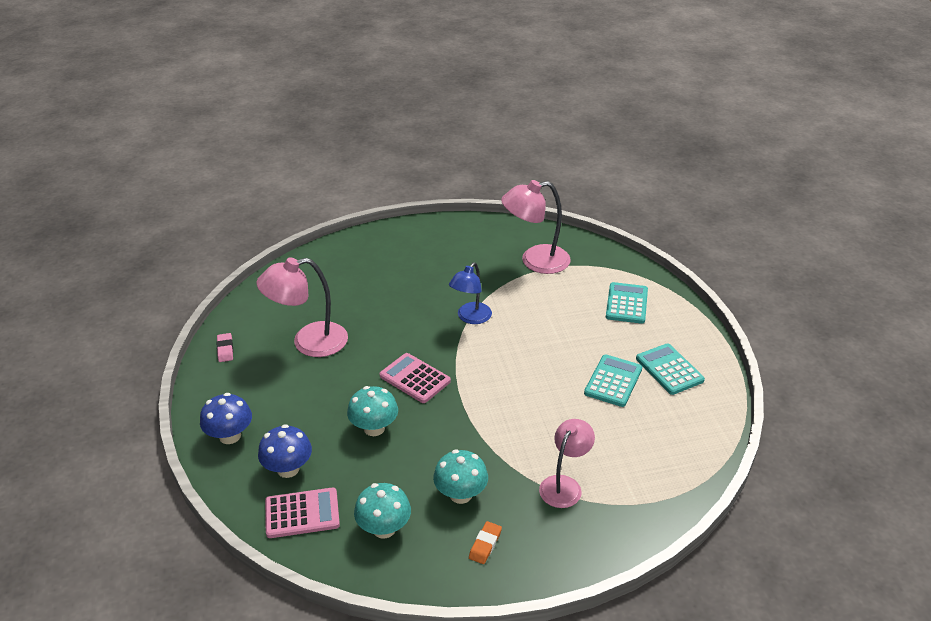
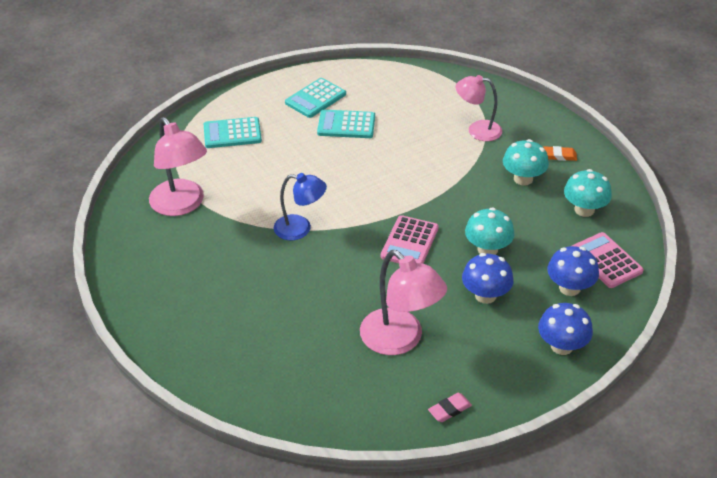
camera: 110 degrees left, 5 degrees up
(319, 407) = (485, 295): none -> blue mushroom

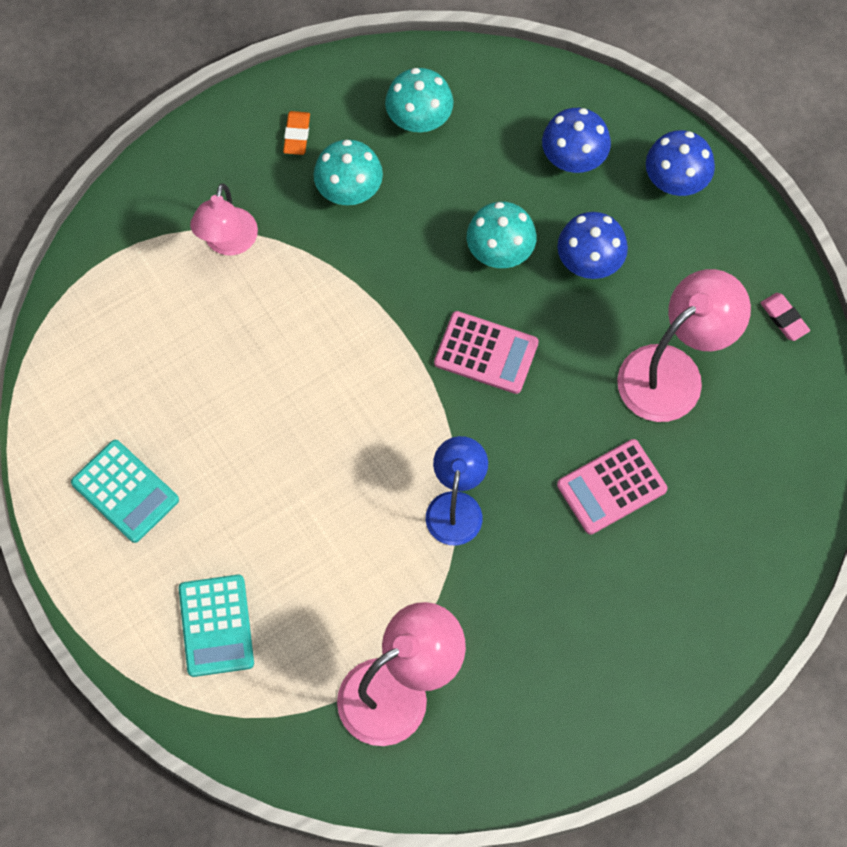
camera: 90 degrees left, 25 degrees up
(346, 125) = (203, 440): turquoise calculator -> none
(606, 261) = (522, 107): pink calculator -> pink calculator (611, 487)

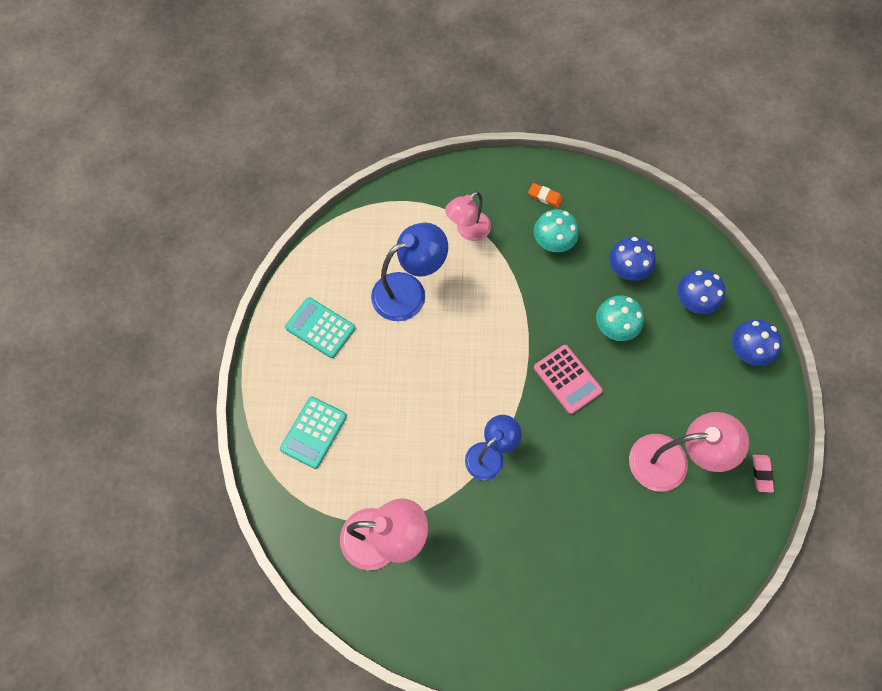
camera: 35 degrees right, 0 degrees up
(125, 491) = (320, 328): turquoise calculator -> turquoise calculator turned 135 degrees clockwise
(207, 370) = (409, 291): none -> blue lamp
(297, 135) = (545, 197): orange eraser -> orange eraser turned 75 degrees clockwise
(419, 118) = (618, 227): turquoise mushroom -> none
(589, 261) = (663, 365): blue mushroom -> blue mushroom (627, 269)
(611, 487) = (588, 505): pink calculator -> none

